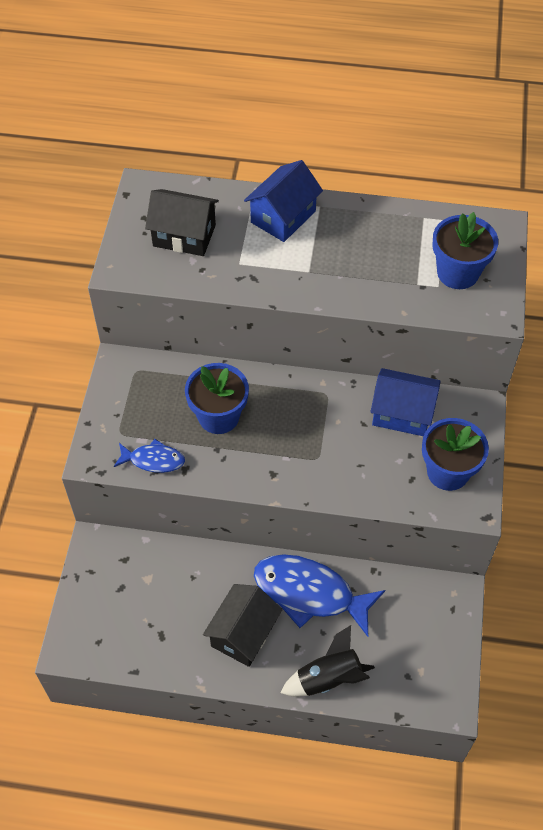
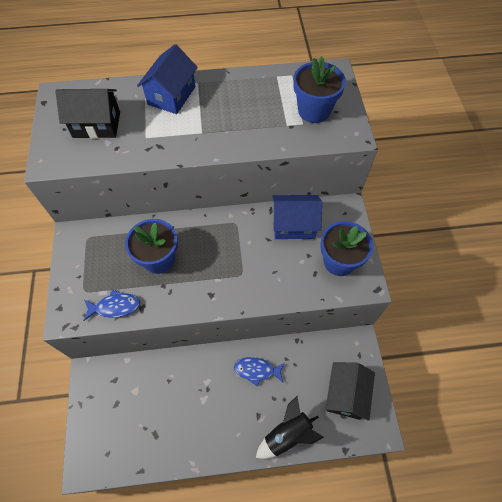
camera: 15 degrees left, 5 degrees up
(243, 633) = (216, 416): black house -> black house (345, 394)
(309, 593) = (257, 370): blue fish -> blue fish, size x0.53

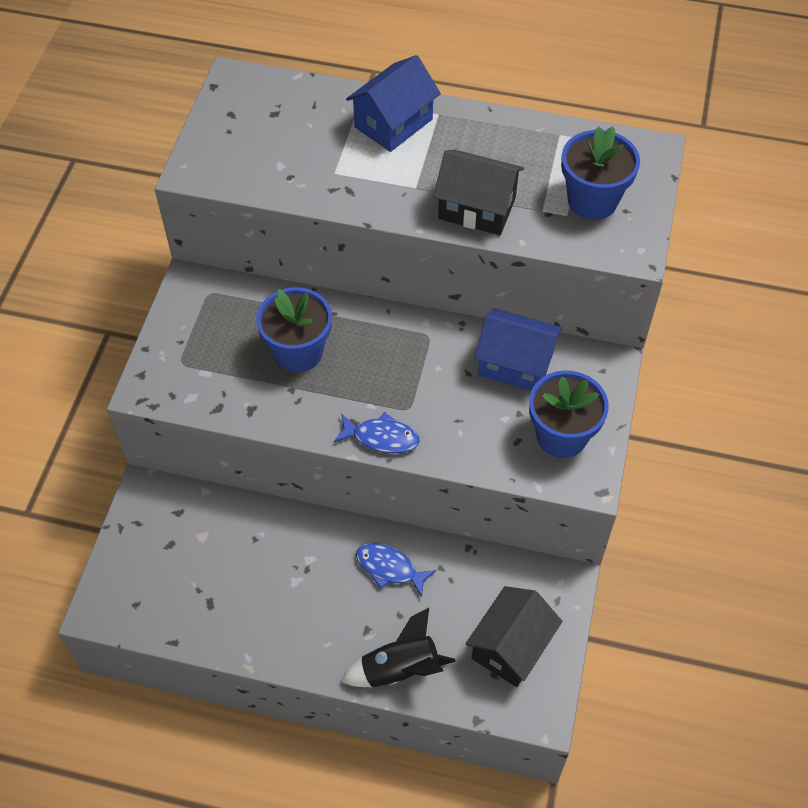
camera: 20 degrees right, 5 degrees down
(97, 124) = (274, 137): black house -> black house (477, 208)
(115, 306) = (216, 396): blue fish -> blue fish (381, 438)

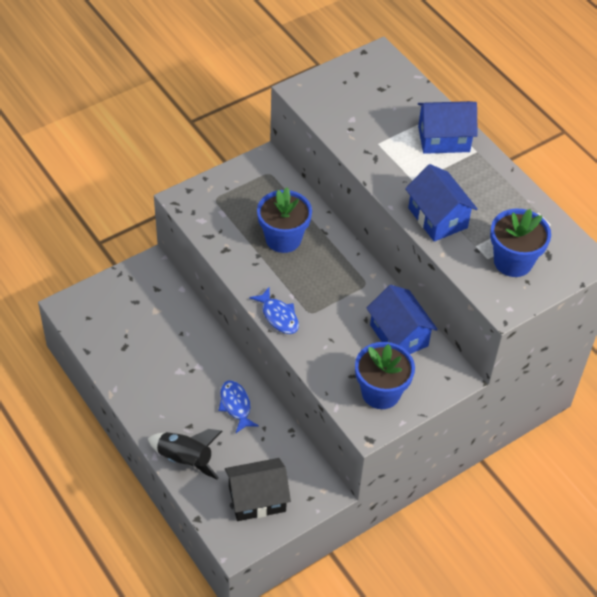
camera: 40 degrees right, 5 degrees down
(477, 208) = (437, 218): black house -> blue house

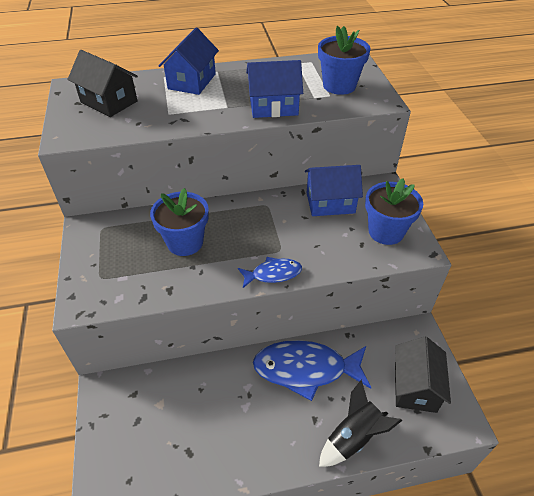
camera: 65 degrees left, 5 degrees down
(236, 405) = (305, 369): blue fish -> blue fish, size x1.90
(370, 94) = (109, 102): none -> black house

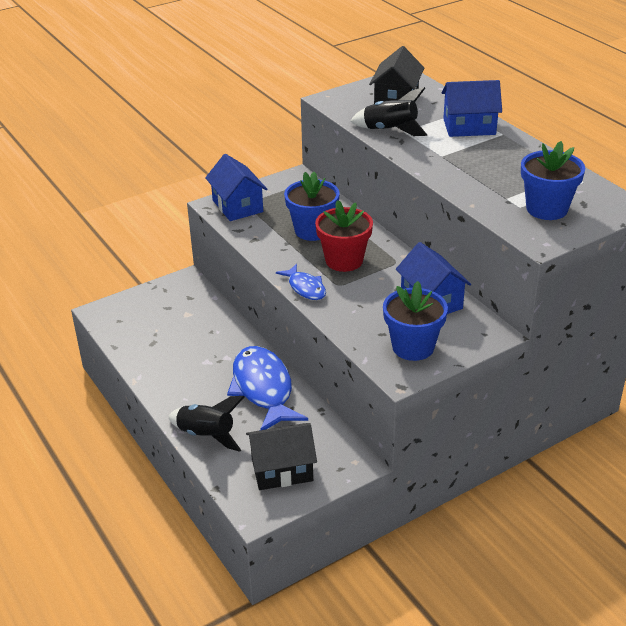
camera: 70 degrees right, 10 degrees down
(160, 120) = (390, 130): none -> black rocket
(246, 235) = (344, 260): none -> red flower pot
(273, 106) = (465, 179): blue house -> blue house (237, 206)

